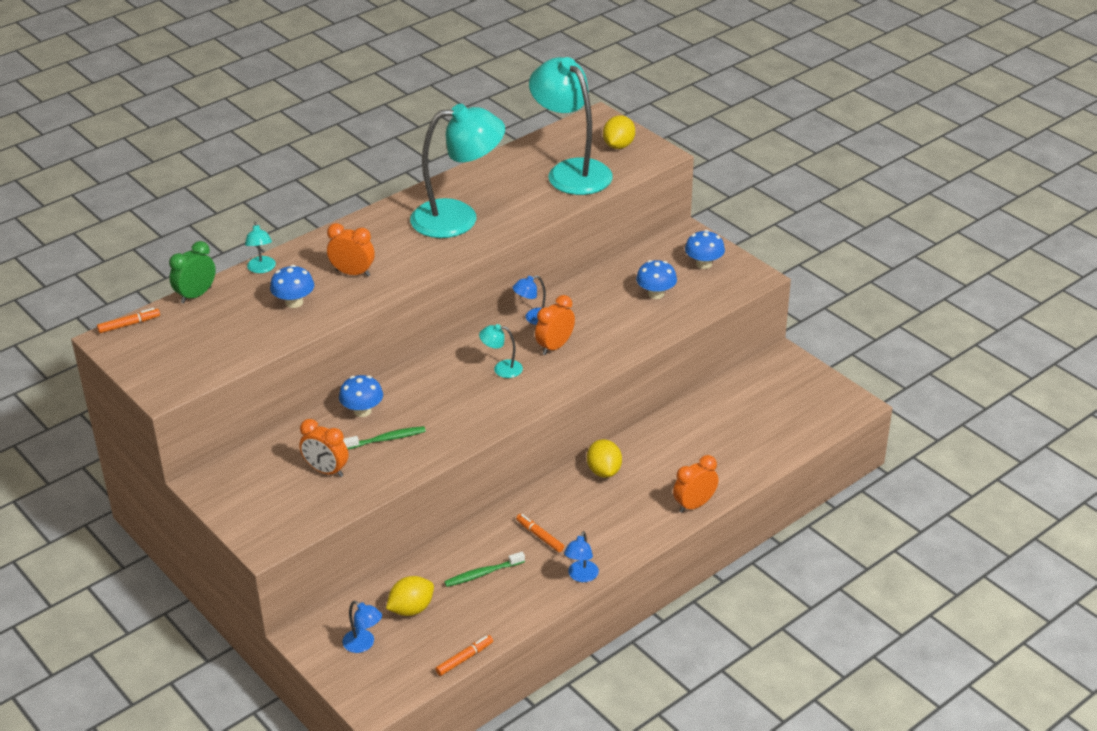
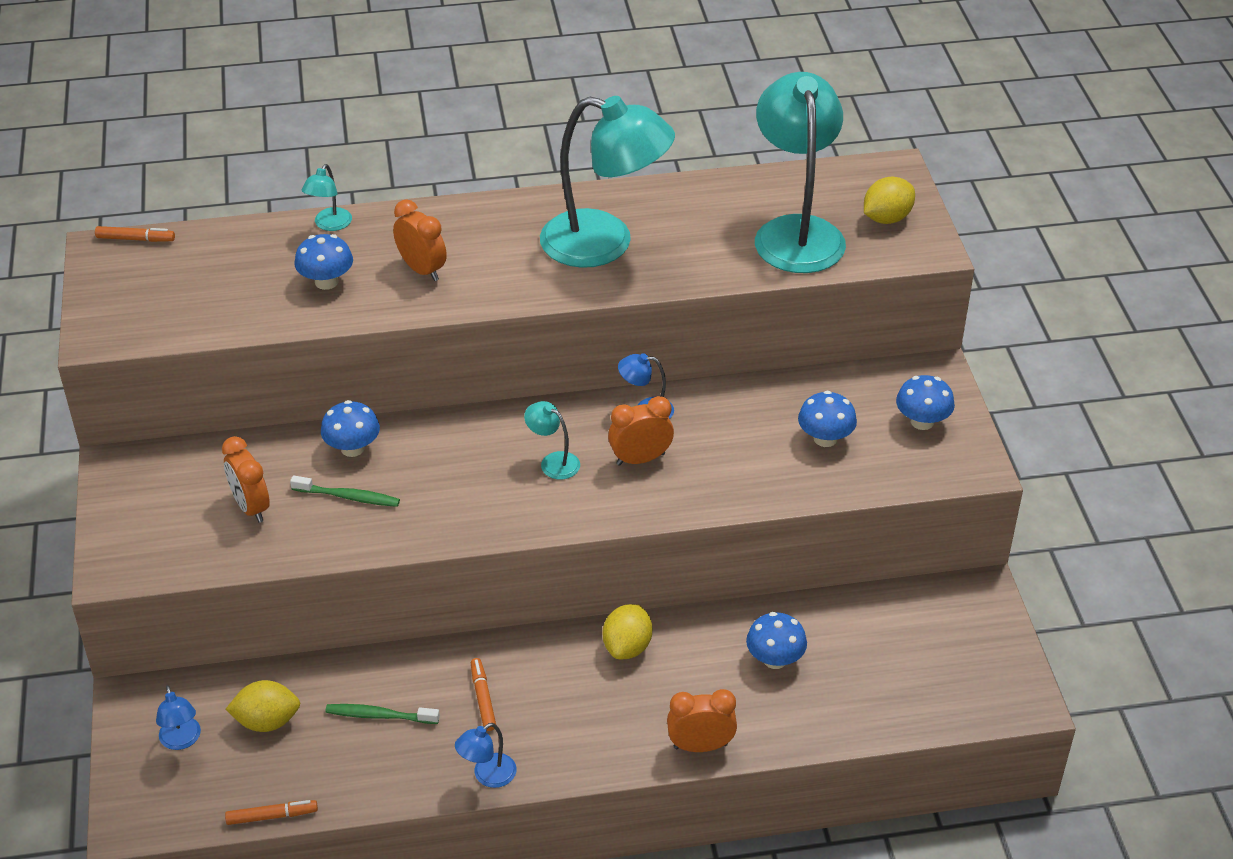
camera: 30 degrees right, 5 degrees up
(196, 295) = (233, 230): green clock -> none
(697, 441) = (775, 659): none -> blue mushroom

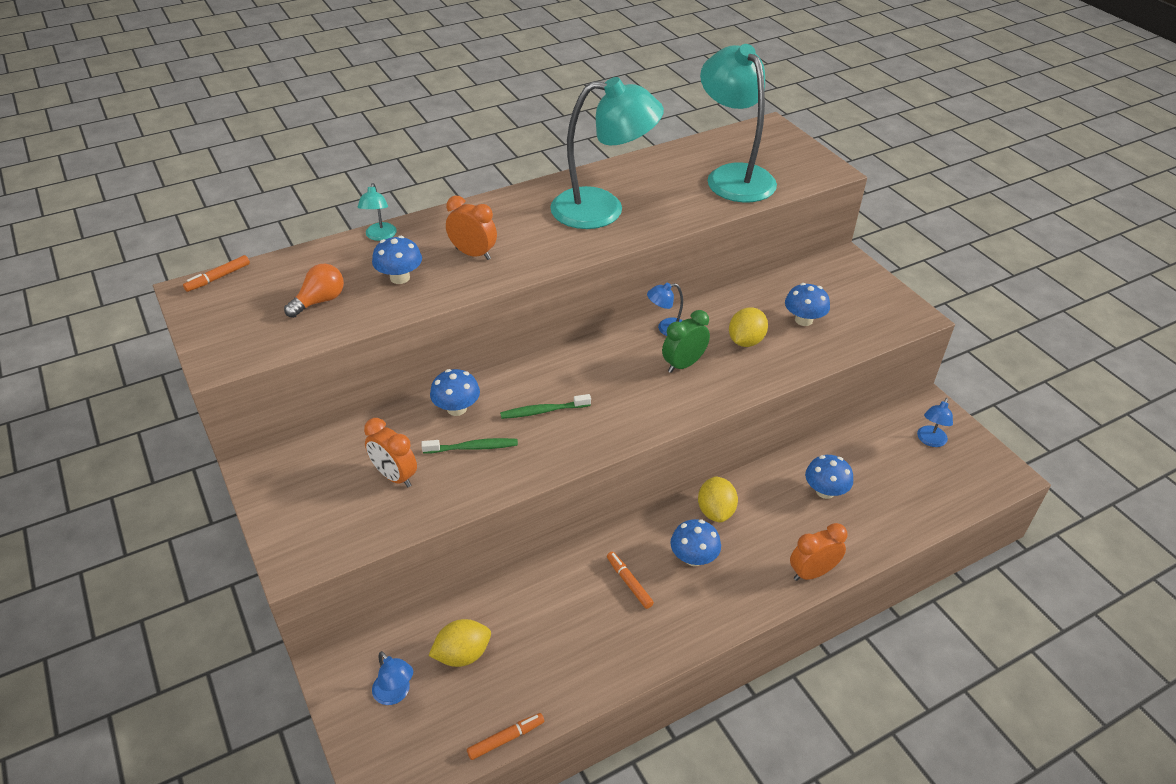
camera: 20 degrees left, 0 degrees up
(135, 239) = (218, 278): orange marker -> orange marker turned 150 degrees clockwise
(228, 291) = (320, 301): none -> orange light bulb
(379, 715) = (554, 621): green toothbrush -> green toothbrush (543, 411)
(487, 776) = (666, 646): blue lamp -> blue lamp (930, 441)
(553, 462) = (620, 382): turquoise lamp -> none
(640, 459) = (683, 364): orange clock -> green clock
(886, 218) = (788, 156): yellow lemon -> yellow lemon (745, 341)
(922, 421) = (860, 294): blue mushroom -> blue mushroom (693, 557)

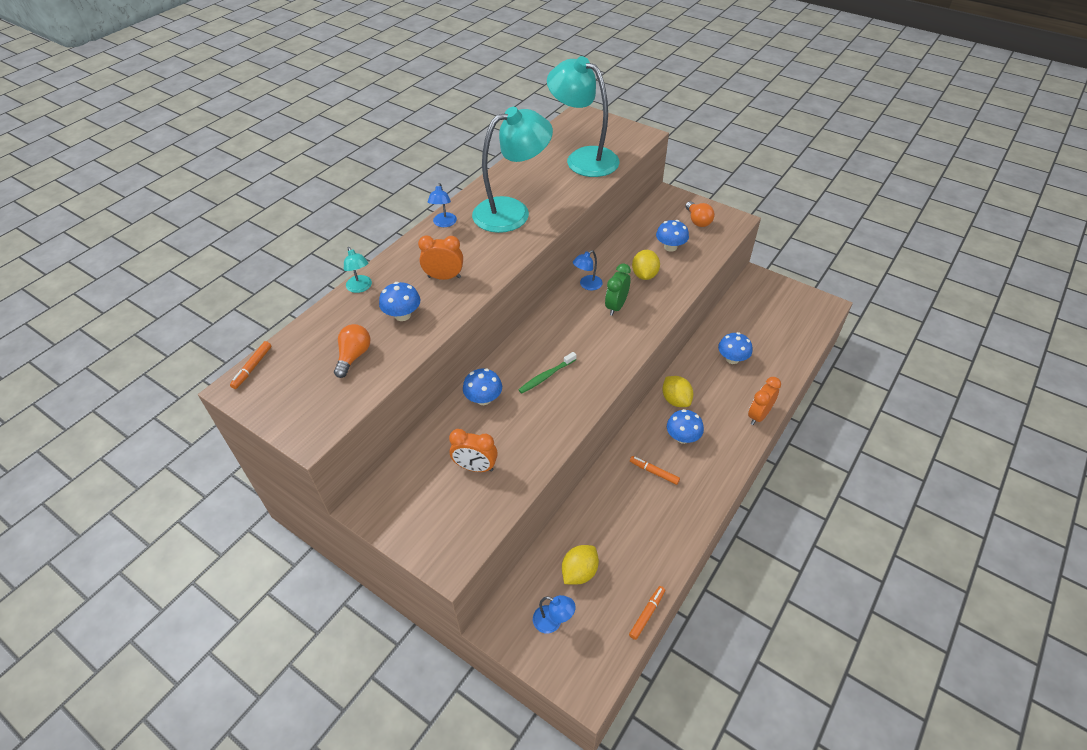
camera: 25 degrees left, 5 degrees up
(473, 447) = (516, 423): green toothbrush -> none
(863, 301) = (698, 221): none -> orange light bulb
(930, 441) = (771, 301): blue lamp -> blue lamp (444, 223)

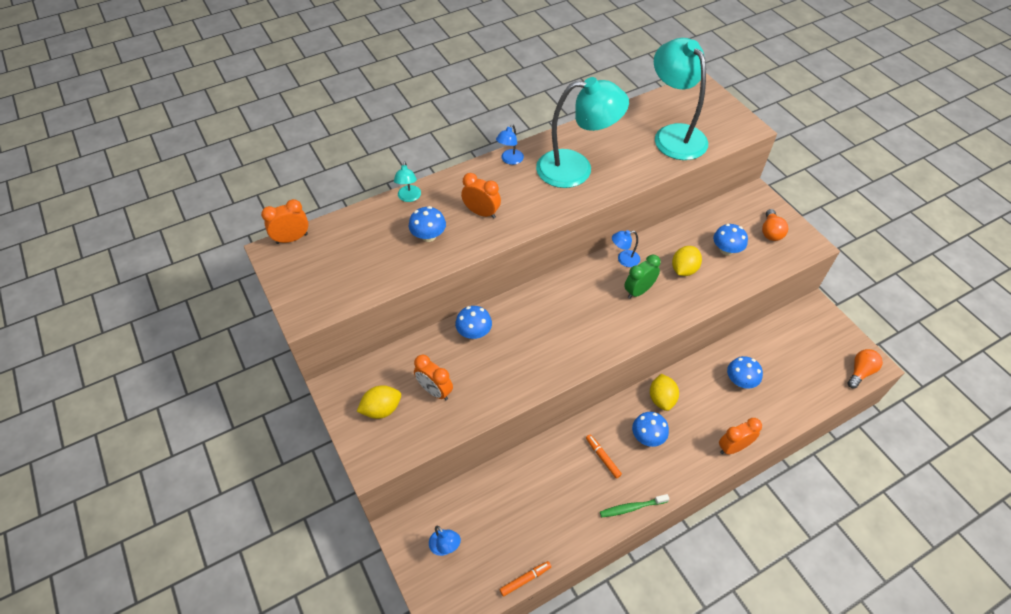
camera: 25 degrees right, 5 degrees up
(252, 368) = (292, 239): orange marker -> orange clock
(354, 356) = (371, 259): orange light bulb -> orange light bulb (860, 372)
(546, 376) = (538, 333): green toothbrush -> green toothbrush (632, 507)
(579, 572) = (489, 516): yellow lemon -> yellow lemon (381, 409)

